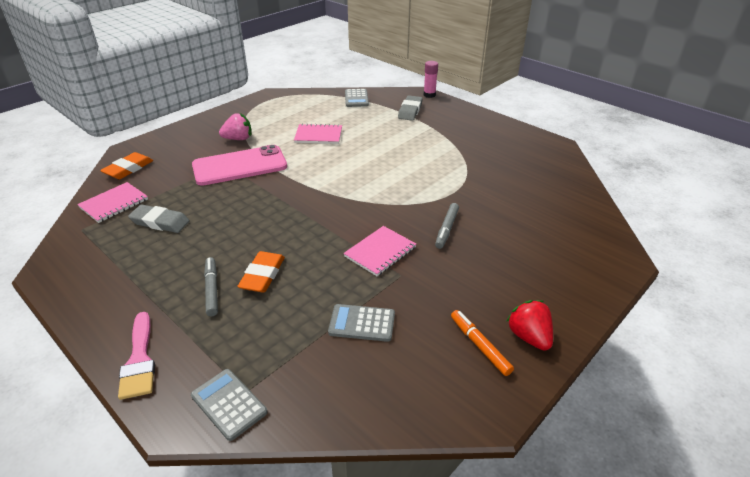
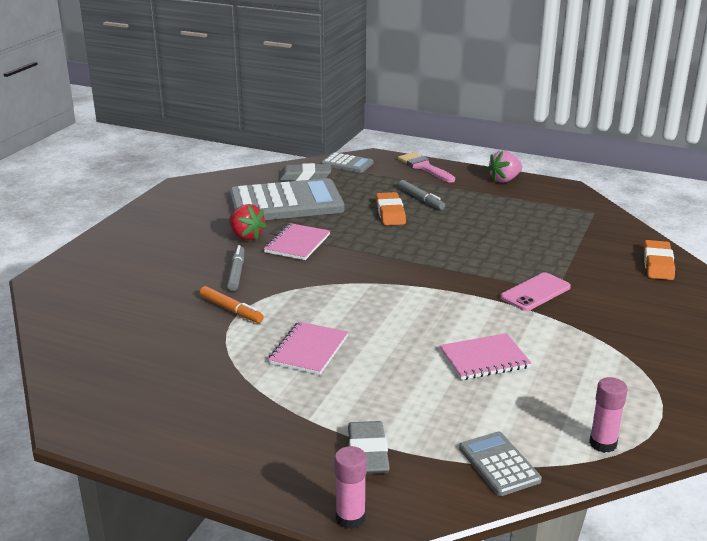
camera: 160 degrees right, 10 degrees down
(114, 203) = (605, 233): pink notebook -> pink notebook (309, 350)
(160, 222) = (533, 228): grey eraser -> grey eraser (305, 176)
(238, 139) = (593, 328): pink strawberry -> pink strawberry (504, 180)
(240, 166) = (535, 292): pink phone -> pink phone, size x0.59
(305, 97) = (603, 443): none -> pink glue stick
(362, 323) = (286, 203): grey calculator -> grey calculator, size x2.12
(479, 346) = (191, 207): orange marker -> orange marker (231, 310)
(529, 337) = (152, 217): red strawberry -> red strawberry (246, 236)

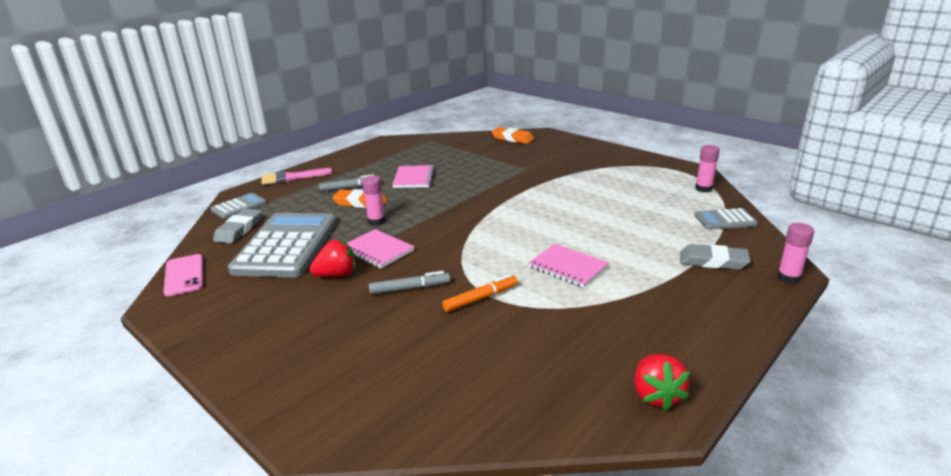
camera: 70 degrees left, 0 degrees up
(101, 419) = (656, 395): none -> red strawberry
(236, 273) = (410, 288): grey marker -> grey marker turned 150 degrees clockwise
(354, 230) = (376, 221): none -> pink glue stick
(484, 359) = (604, 204): pink notebook -> pink notebook (413, 178)
(504, 180) = (351, 155): pink strawberry -> none
(535, 292) = (526, 175): pink phone -> pink phone (184, 275)

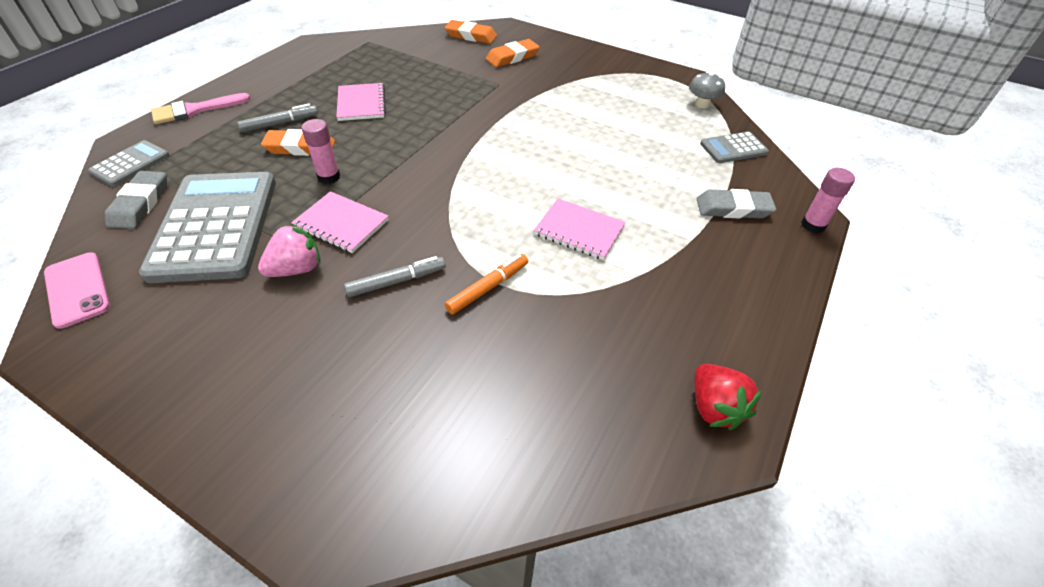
camera: 15 degrees left, 20 degrees up
(337, 275) = (296, 269): red strawberry -> pink strawberry
(543, 153) = (512, 57): none -> orange eraser
(703, 189) = (702, 104): pink glue stick -> grey mushroom

